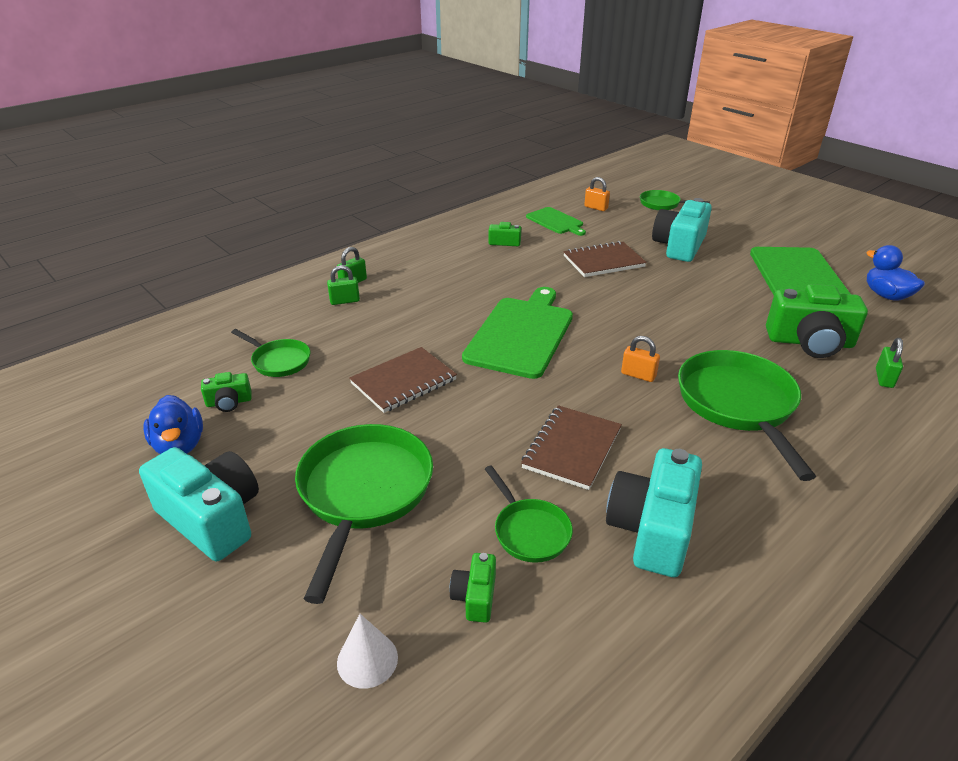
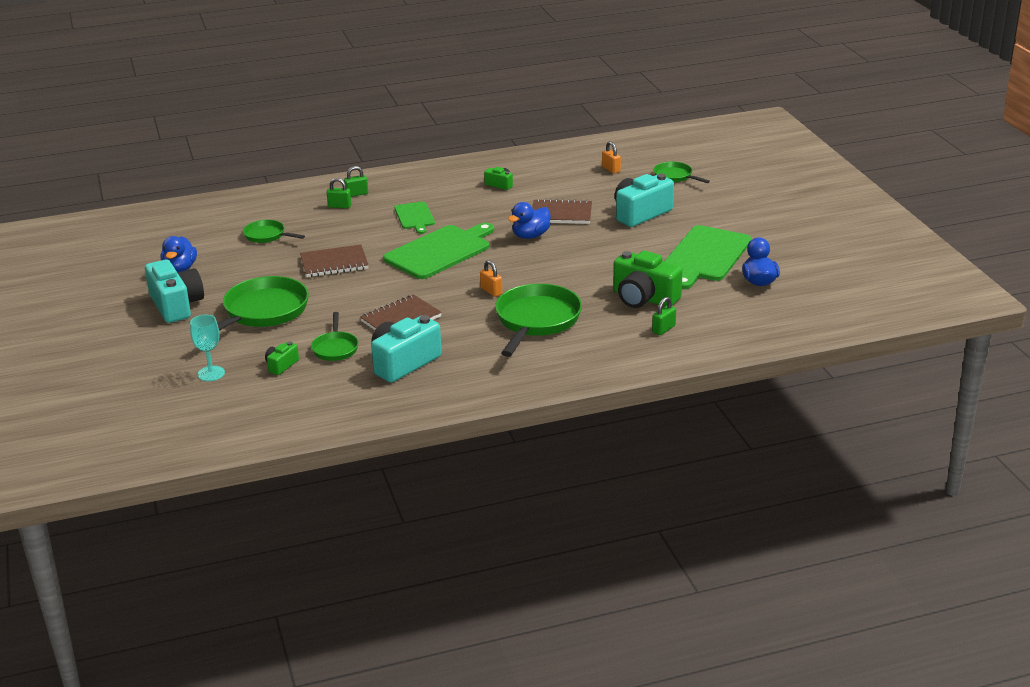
camera: 25 degrees right, 5 degrees down
(229, 402) = (221, 252): green camera -> none
(279, 361) = (267, 235): green pan -> green pan turned 150 degrees clockwise
(367, 660) = (211, 373): white cone -> turquoise goblet
(556, 221) = (561, 175): green cutting board -> green cutting board (415, 217)
(601, 293) = (530, 236): none -> blue duck

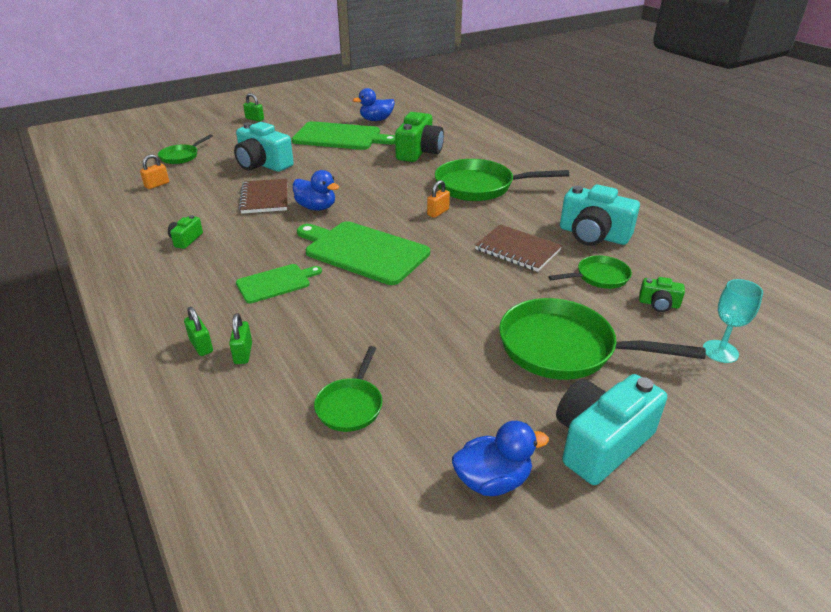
camera: 105 degrees left, 5 degrees up
(334, 263) = (416, 319): brown notebook -> none
(663, 329) = (462, 143): green padlock -> green padlock (255, 119)

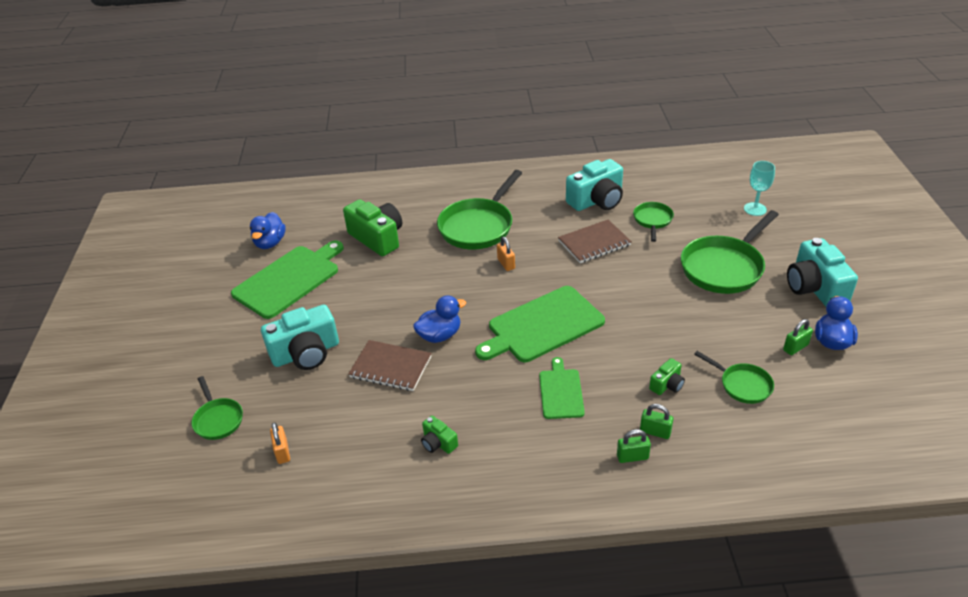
camera: 60 degrees left, 5 degrees up
(255, 119) = (164, 335): green padlock -> green padlock (795, 347)
(659, 304) = (697, 210): green camera -> green camera (667, 385)

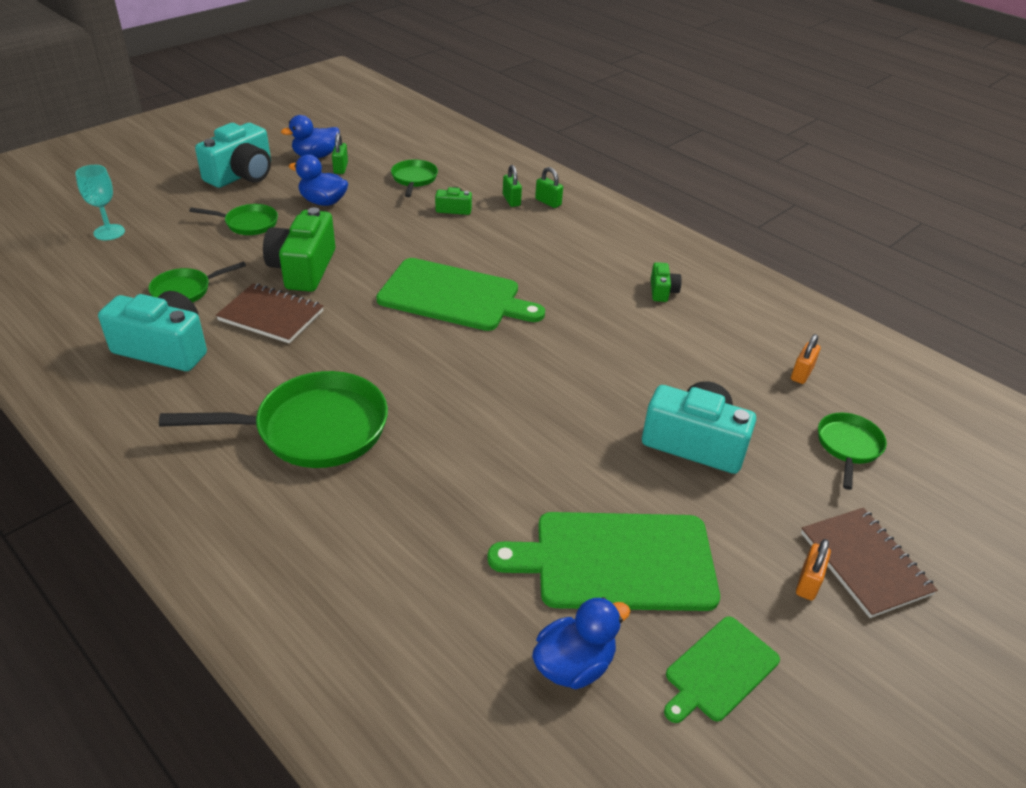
camera: 135 degrees left, 0 degrees up
(377, 238) = (433, 523): green camera -> green camera (303, 269)
(390, 367) = (628, 365): brown notebook -> brown notebook (864, 563)
(440, 335) = (546, 356): blue duck -> blue duck (323, 202)
(506, 264) = (375, 365): orange padlock -> orange padlock (808, 582)
(561, 391) = (526, 254): green cutting board -> green cutting board (719, 670)
(724, 267) = (248, 224): green pan -> green pan, size x0.53
(795, 347) = (340, 168): green padlock -> green padlock turned 75 degrees clockwise

